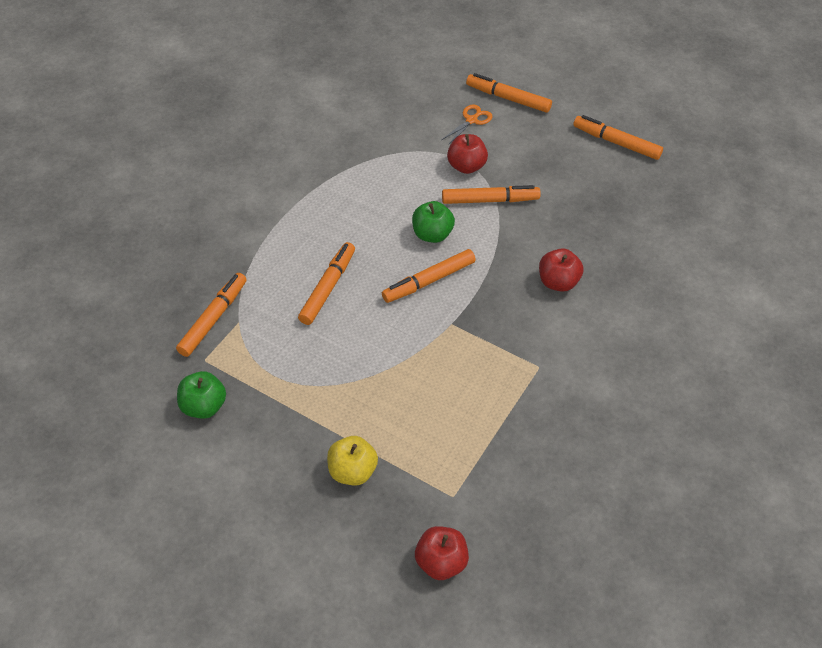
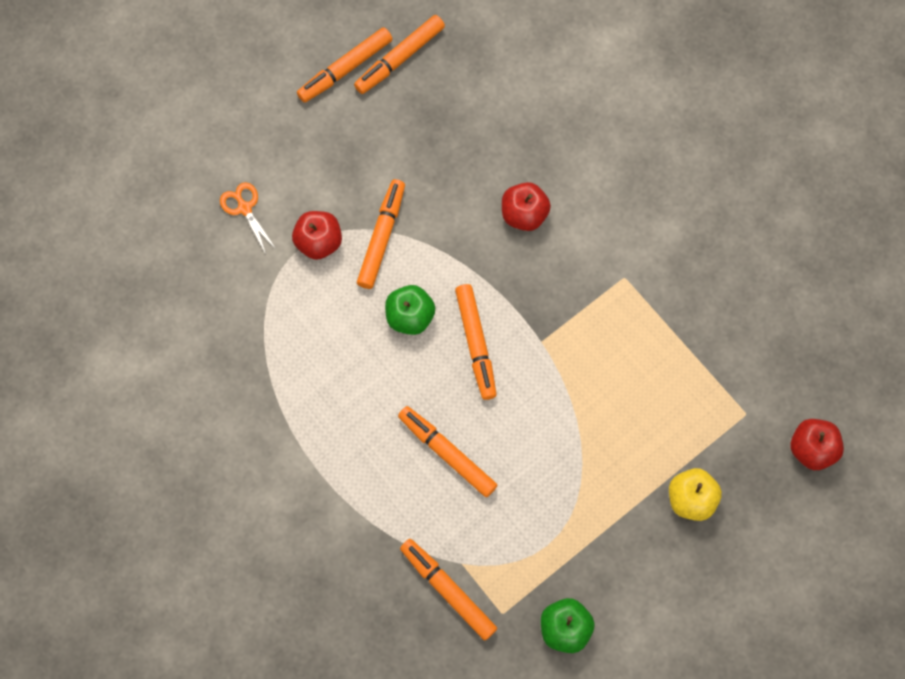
camera: 70 degrees left, 20 degrees up
(508, 98) = (224, 153): orange marker -> orange marker (400, 58)

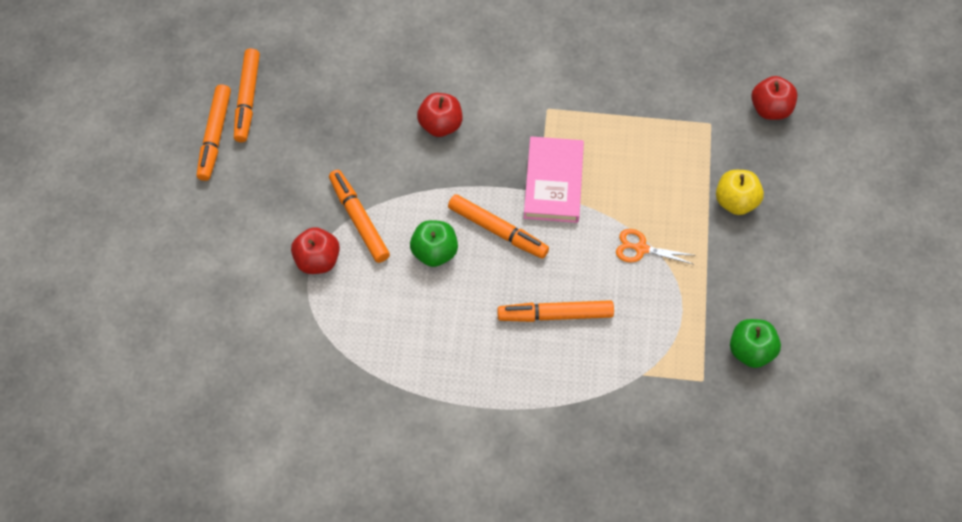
camera: 45 degrees left, 10 degrees down
(244, 208) = (238, 285): orange scissors -> orange scissors (641, 249)
(448, 590) = (652, 400): orange marker -> none
(561, 345) = (553, 182): none -> pink book

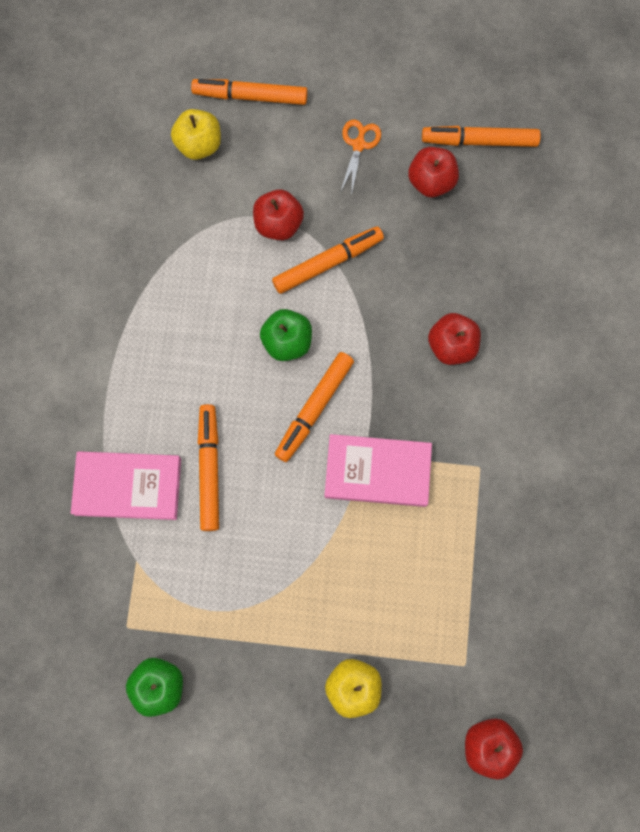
camera: 90 degrees right, 15 degrees up
(215, 136) = (430, 112): orange marker -> orange marker (250, 96)
(228, 332) = (199, 145): none -> yellow apple
(284, 137) = (431, 182): none -> red apple
(574, 384) = (128, 486): none -> pink book
(641, 249) = (290, 568): orange scissors -> orange scissors (359, 145)

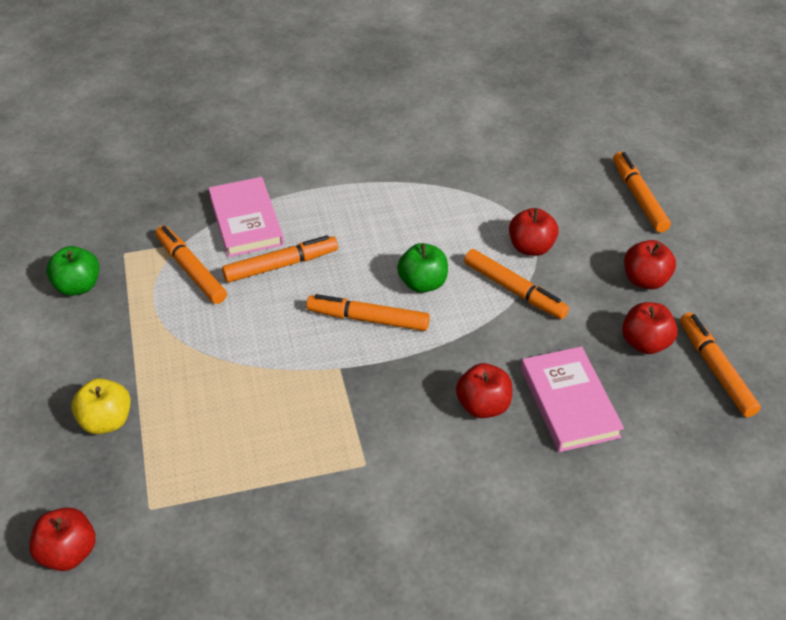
camera: 70 degrees right, 30 degrees down
(181, 562) = (191, 270): none -> orange marker
(199, 145) = (571, 179): yellow apple -> none
(359, 145) = (645, 280): orange scissors -> red apple
(377, 472) = (326, 382): pink book -> pink book (569, 402)

